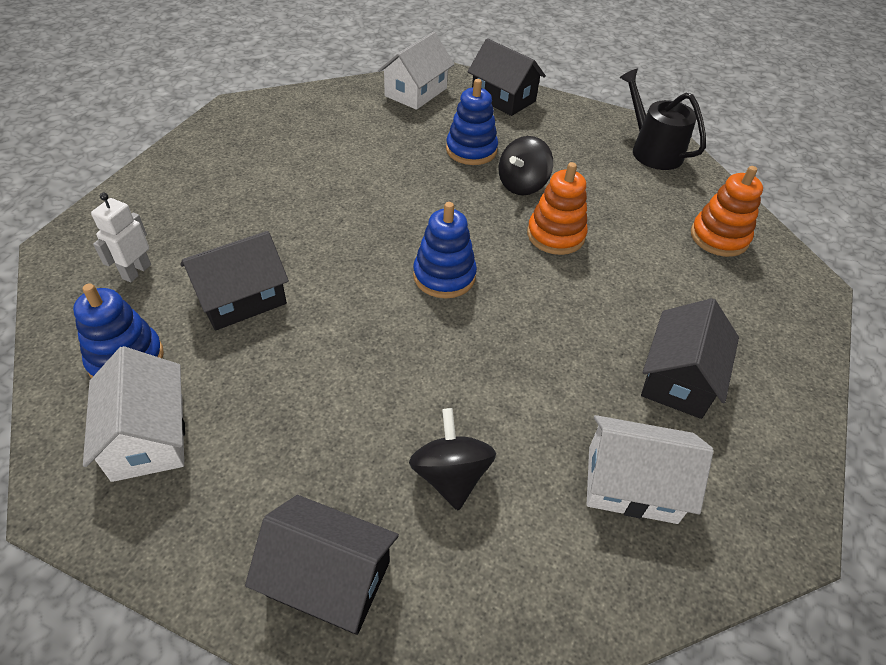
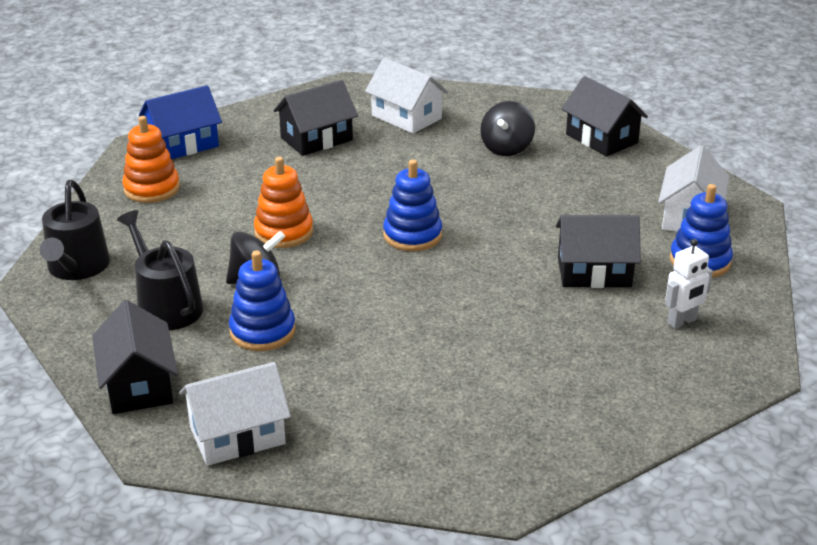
camera: 145 degrees left, 15 degrees down
(555, 145) = (166, 306): none -> black watering can
(782, 304) = (183, 144): none -> blue house

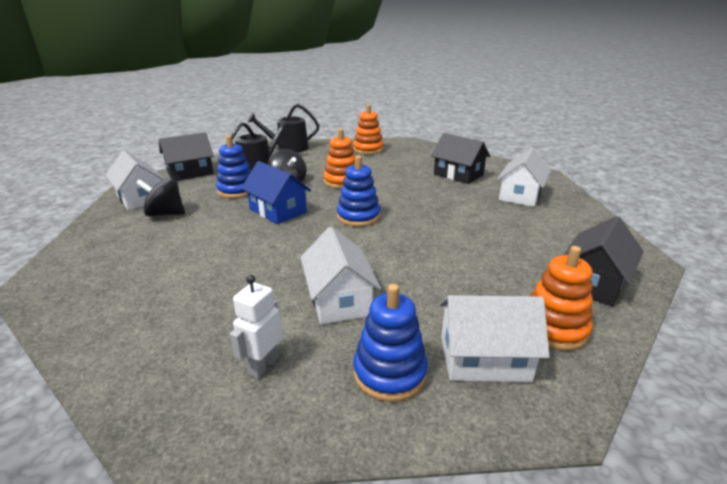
camera: 75 degrees right, 5 degrees down
(183, 144) = (418, 148): blue house -> blue house (278, 211)
(506, 148) = (517, 237): black spinning top -> black spinning top (165, 214)
(594, 272) = (339, 300): black house -> white house
(659, 177) = (553, 328): none -> orange stacking toy
(682, 322) = (263, 365): white robot -> white robot turned 75 degrees clockwise

